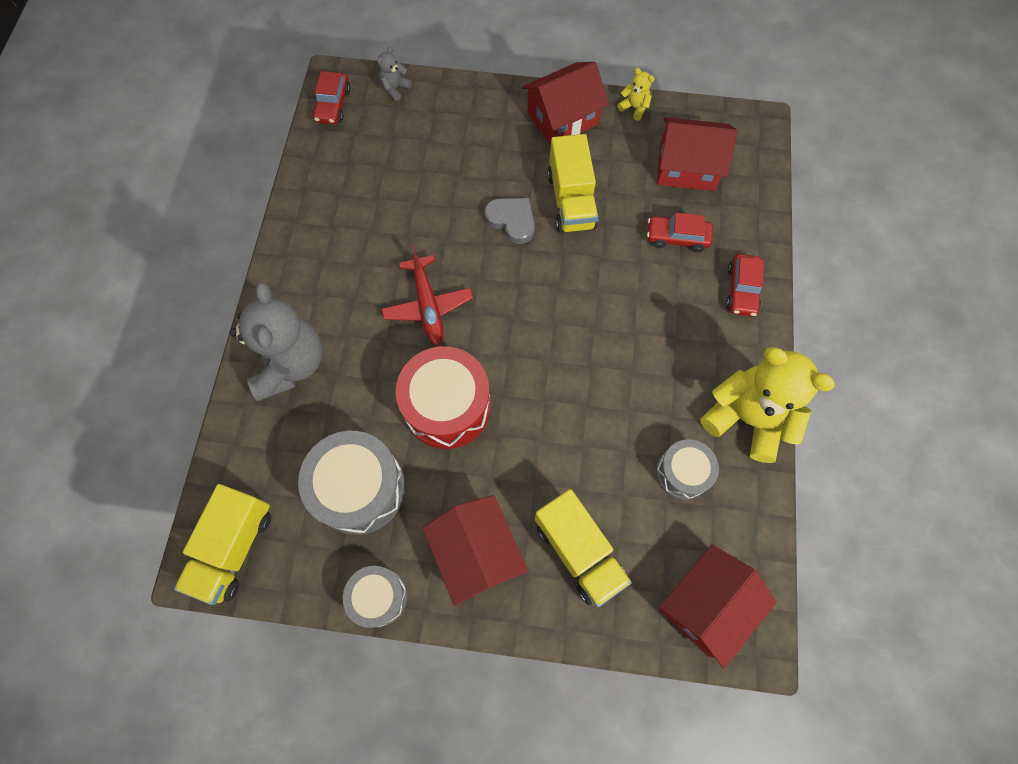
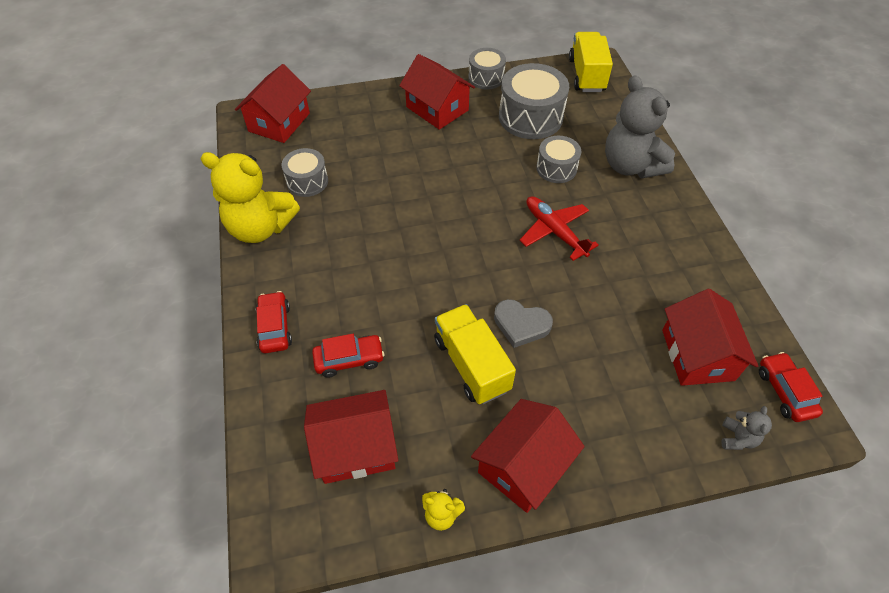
camera: 160 degrees right, 15 degrees down
(377, 389) = (556, 168): none -> grey drum
(378, 150) = (697, 355): none -> red house
(447, 406) = (499, 172): red drum -> none
(578, 551) = (370, 125): yellow truck -> none

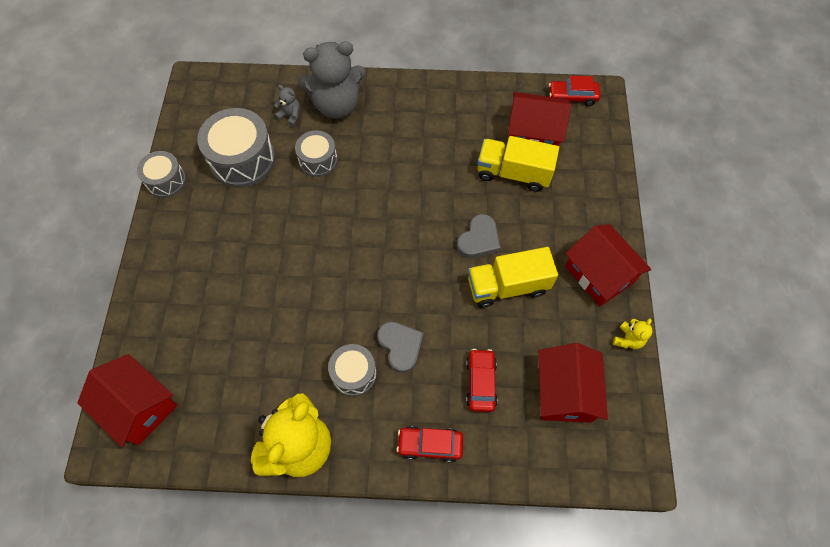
camera: 75 degrees left, 10 degrees up
(307, 181) = (248, 388): grey drum -> grey drum (354, 374)
(373, 281) = (400, 346): none -> grey heart
(437, 108) = (192, 238): red house -> none
(554, 232) = (391, 185): red plane -> none
(586, 75) = (205, 96): yellow truck -> yellow truck (513, 173)
(737, 438) = (601, 137): grey teddy bear -> grey teddy bear (290, 116)

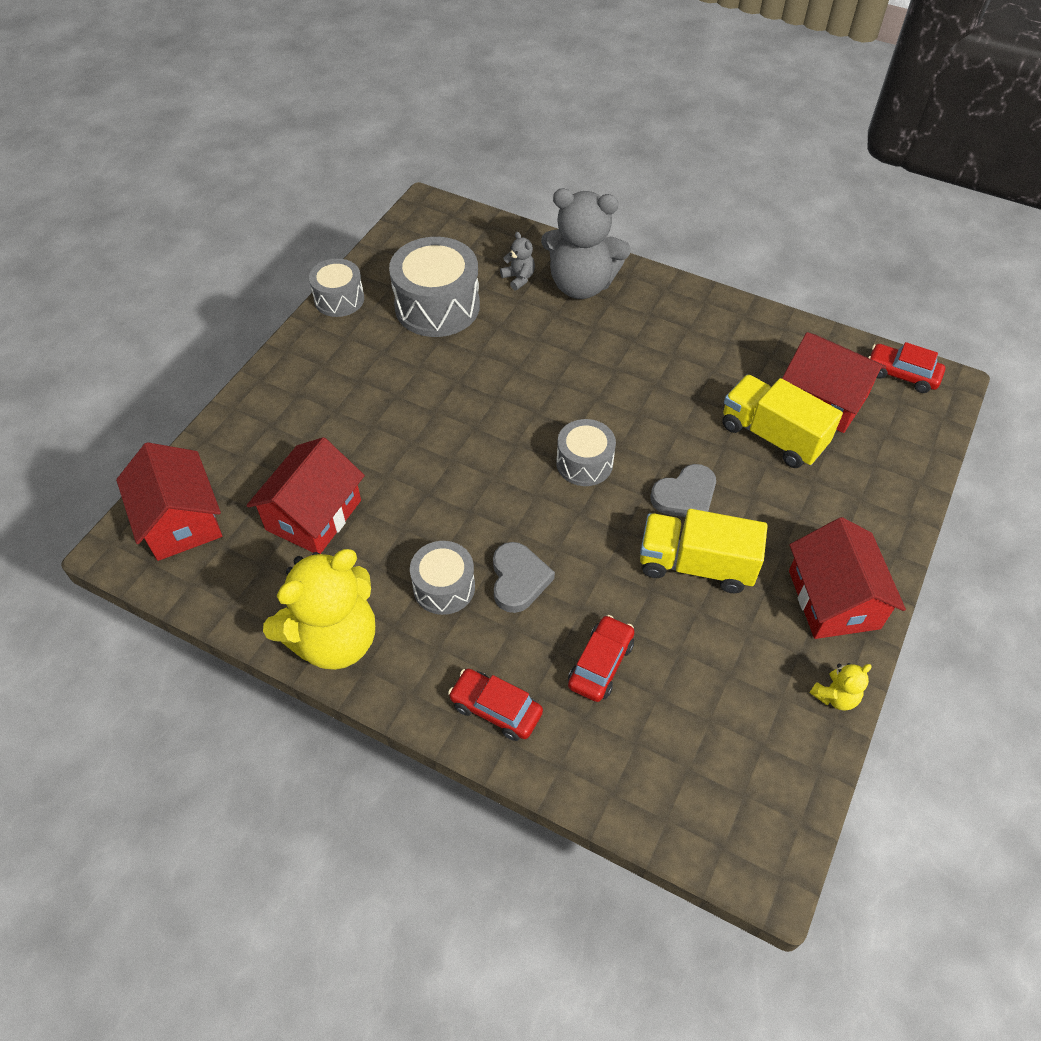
camera: 25 degrees right, 10 degrees down
(318, 160) = (526, 337): grey drum -> grey drum (584, 463)
(564, 392) = (710, 723): red house -> red house (313, 515)

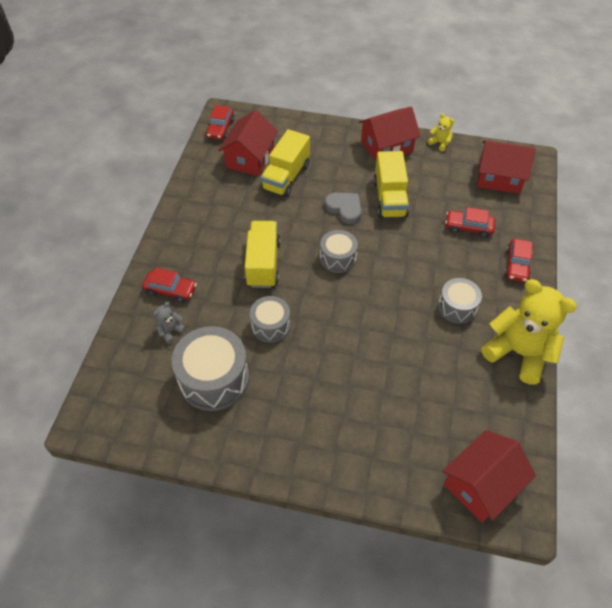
camera: 105 degrees left, 0 degrees up
(313, 515) = (438, 396): red house -> red house (499, 178)
(339, 299) = (220, 456): grey drum -> grey drum (270, 325)
(518, 580) = (435, 273): grey heart -> none
(581, 285) = (171, 290): grey teddy bear -> red car
(598, 378) = (263, 264): none -> yellow truck

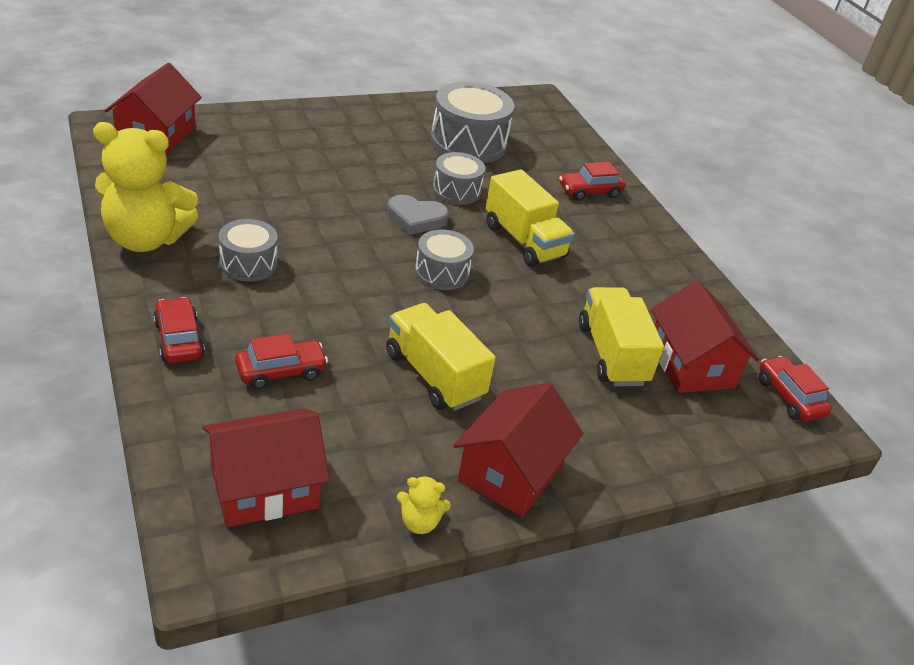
camera: 140 degrees right, 15 degrees down
(170, 331) = (548, 163): grey teddy bear -> none
(344, 209) = (487, 337): grey heart -> grey heart (416, 218)

